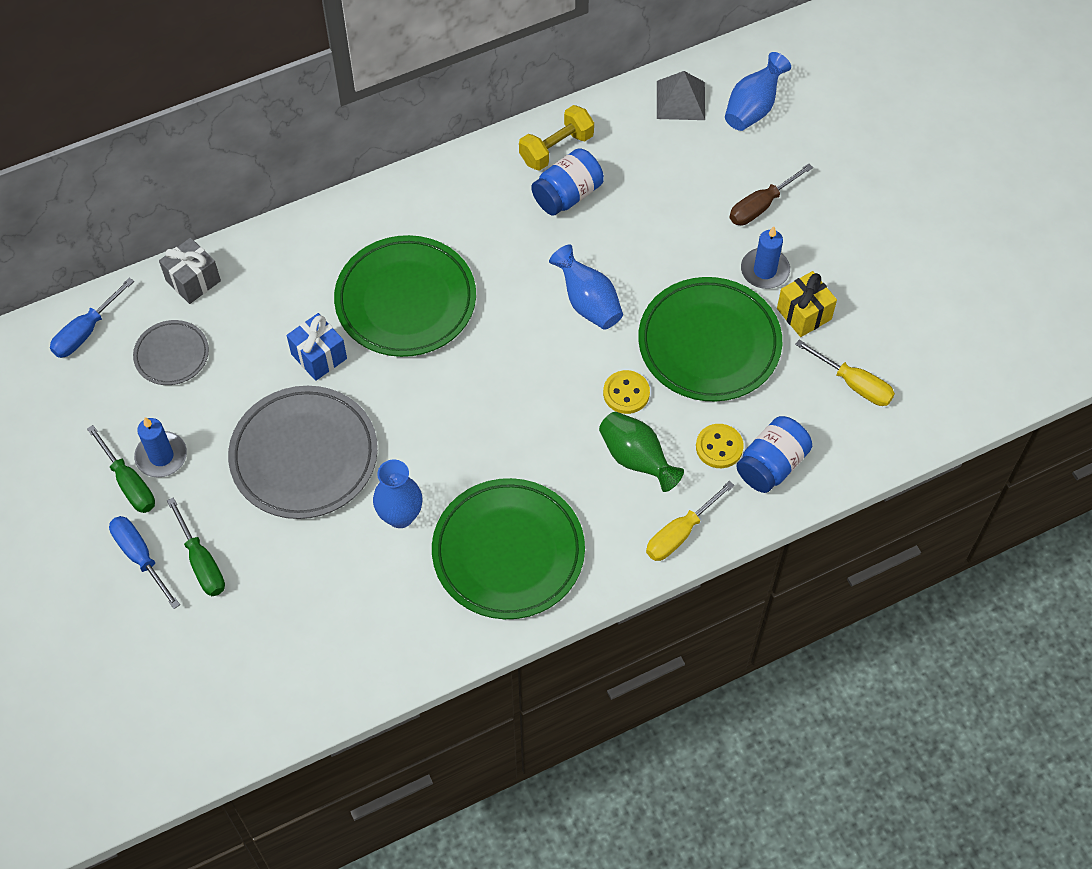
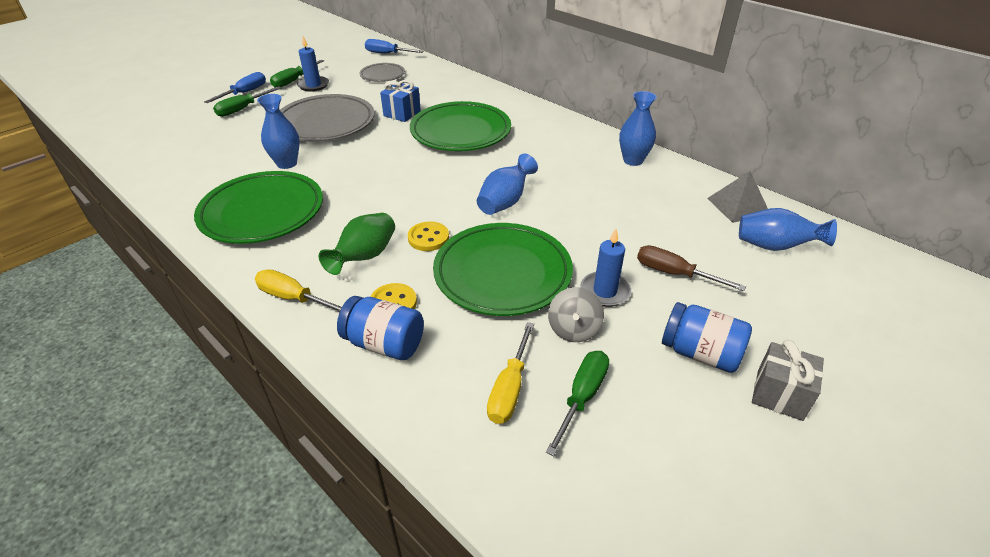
camera: 70 degrees right, 20 degrees down
(193, 281) = (435, 71): grey gift -> grey gift (779, 394)
(556, 148) = (633, 160): yellow dumbbell -> blue vase
(567, 195) = (596, 173): blue jar -> blue jar (700, 353)
(804, 314) = (573, 329): yellow gift -> grey spinning top
(878, 337) = (582, 397): none -> green screwdriver

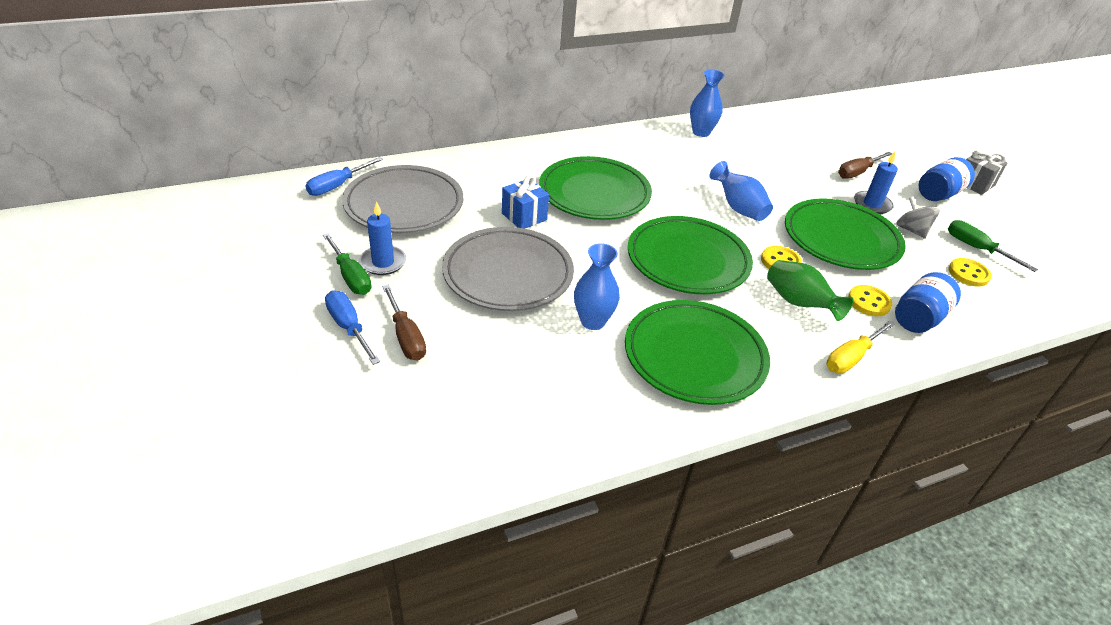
camera: 70 degrees left, 0 degrees up
(243, 109) = (406, 336): green screwdriver -> brown screwdriver
(382, 75) = (404, 205): grey plate -> grey plate, size x1.92
(394, 189) = (688, 260): none -> green plate
(510, 388) = (968, 274): yellow screwdriver -> yellow button
(573, 329) = (911, 230): grey spinning top -> grey spinning top turned 150 degrees counterclockwise
(738, 206) = (784, 120): grey pyramid -> none
(775, 246) = (836, 128): blue vase -> none

